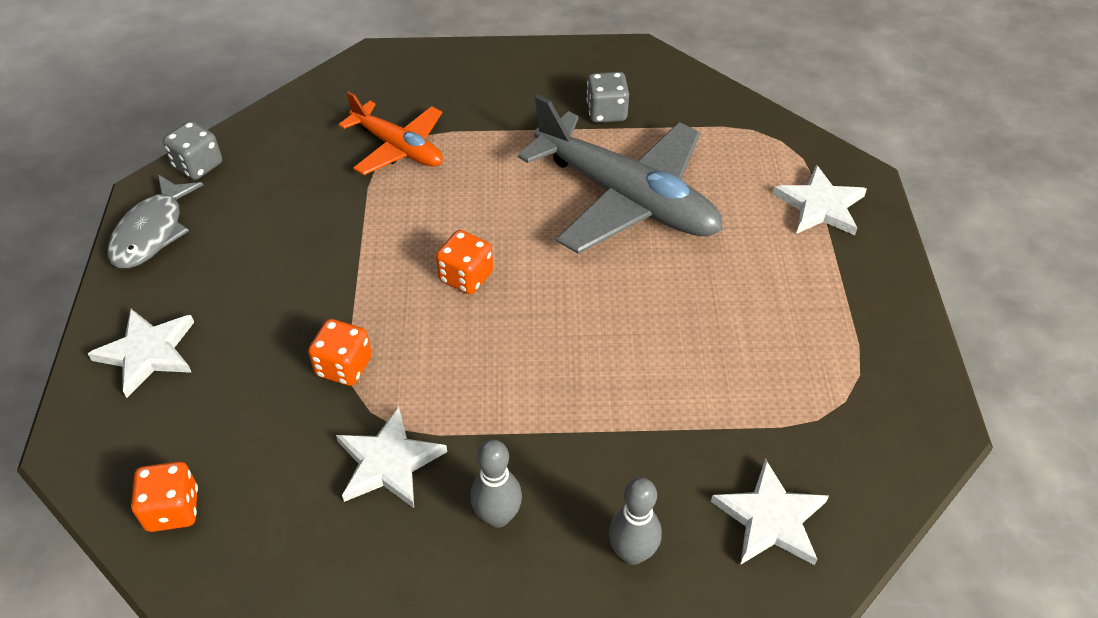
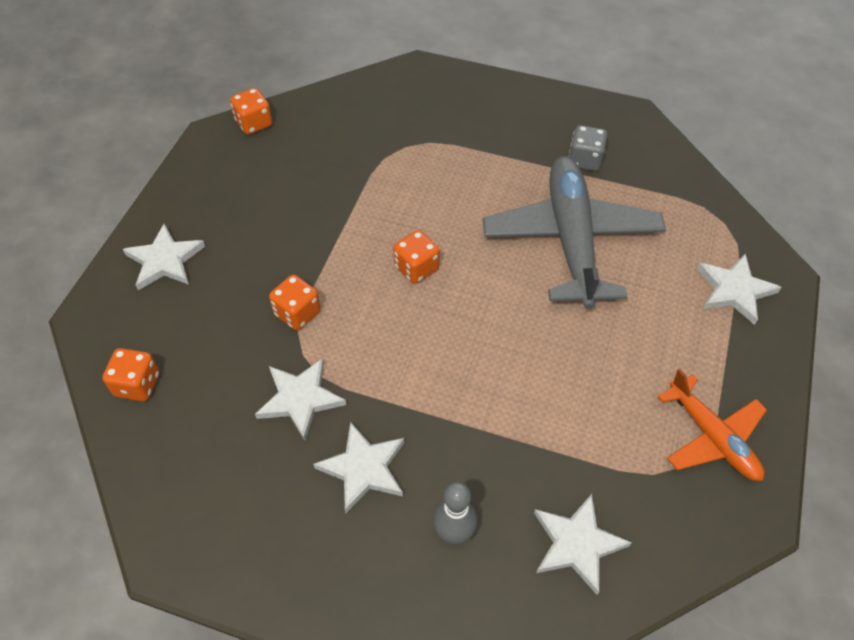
camera: 20 degrees right, 5 degrees up
(152, 232) = (202, 167): grey fish -> none
(198, 165) = (254, 123): grey dice -> orange dice
(398, 148) = (406, 148): orange plane -> orange plane (712, 437)
(497, 516) = (363, 468): grey bowling pin -> white star
(627, 199) = (571, 239): grey plane -> grey plane turned 150 degrees counterclockwise

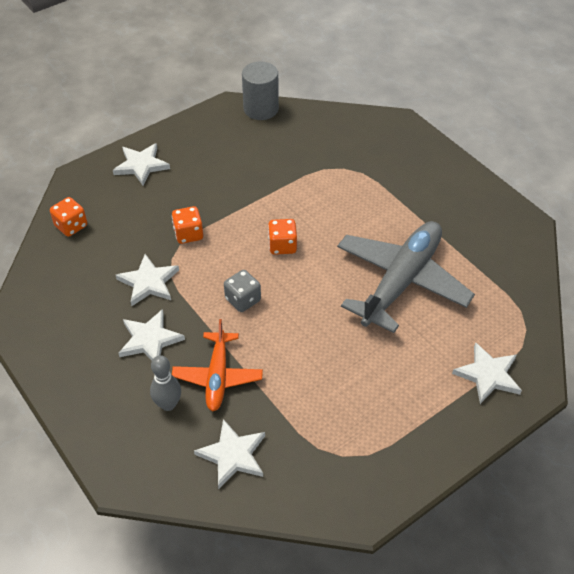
camera: 35 degrees right, 5 degrees down
(254, 123) = (261, 109): orange dice -> grey cylinder
(584, 160) = (461, 236): grey dice -> grey dice (243, 300)
(712, 437) = (378, 452): orange plane -> orange plane (217, 377)

